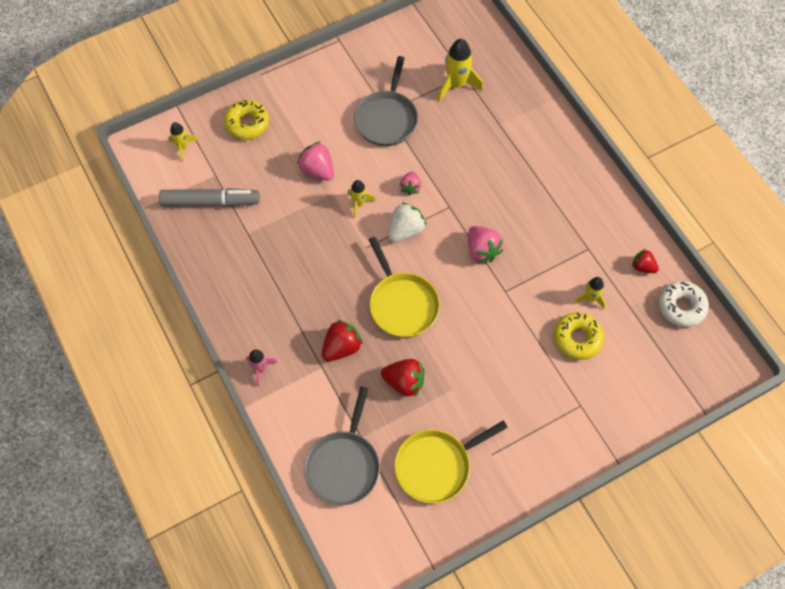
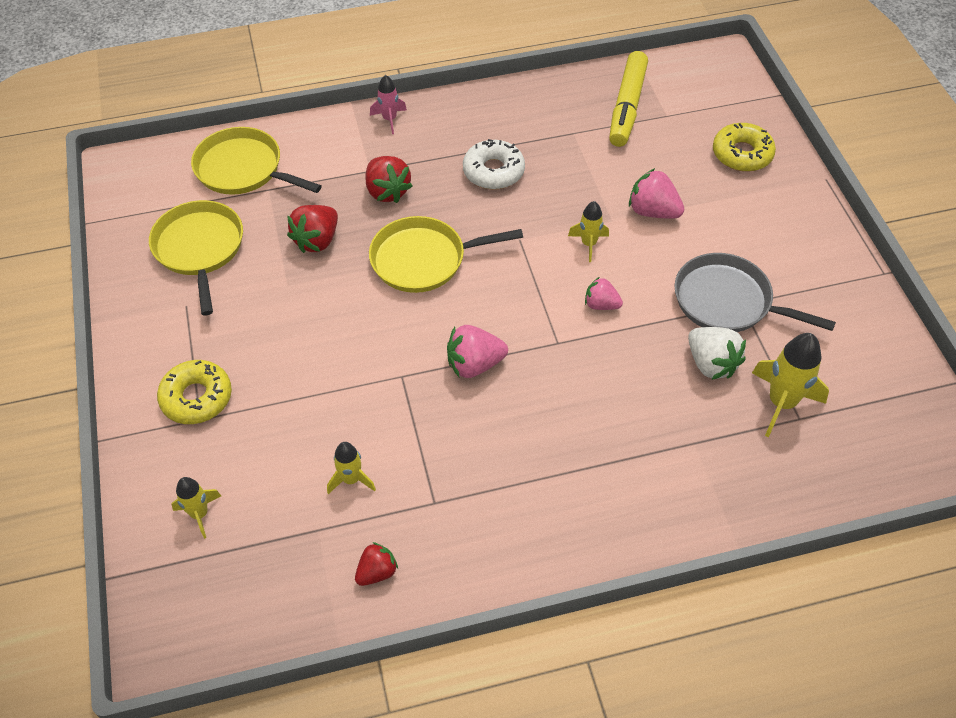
camera: 105 degrees right, 10 degrees down
(182, 147) = (714, 92): yellow rocket -> yellow rocket (199, 514)
(210, 202) = (627, 107): grey marker -> yellow marker
(317, 170) = (653, 211): pink strawberry -> pink strawberry turned 120 degrees counterclockwise
(344, 465) = (243, 169): grey pan -> yellow pan
(405, 230) = (532, 285): white strawberry -> white strawberry (711, 364)
(577, 339) = (295, 444): yellow donut -> yellow donut (196, 398)
(681, 307) = (288, 606): white donut -> white donut (493, 171)

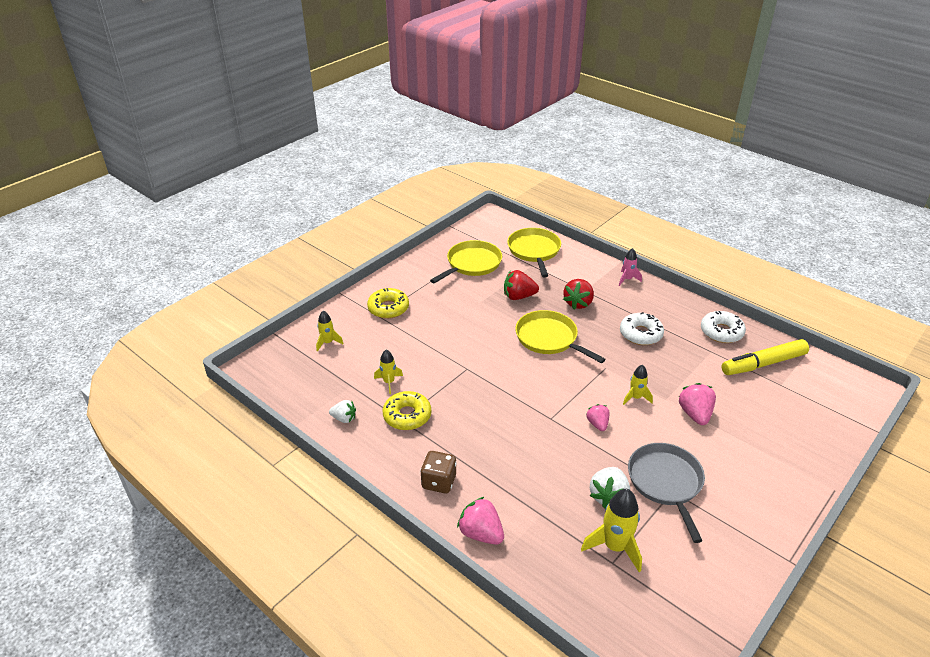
camera: 55 degrees right, 15 degrees down
(377, 572) = (344, 418): red strawberry -> white strawberry
(474, 364) = (501, 392): pink strawberry -> pink strawberry (481, 533)
(552, 104) = (721, 332): none -> white donut
(573, 519) = (439, 482): none -> brown dice
(742, 154) = (797, 435): yellow donut -> yellow donut (407, 416)

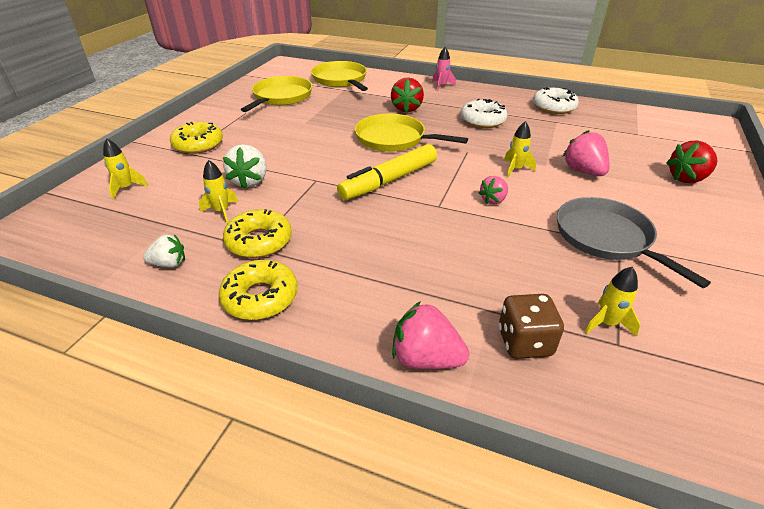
camera: 20 degrees left, 0 degrees up
(394, 461) = (260, 297): none -> yellow donut
(439, 482) = (334, 307): brown dice -> brown dice (524, 342)
(518, 296) = (343, 113): red strawberry -> red strawberry (687, 178)
(597, 424) = (493, 200): pink strawberry -> pink strawberry turned 105 degrees counterclockwise
(608, 496) = (556, 268): white strawberry -> white strawberry (250, 181)
(615, 547) = (606, 323): yellow rocket -> yellow rocket, size x0.59
(763, 364) = (609, 122): yellow marker -> yellow marker (389, 181)

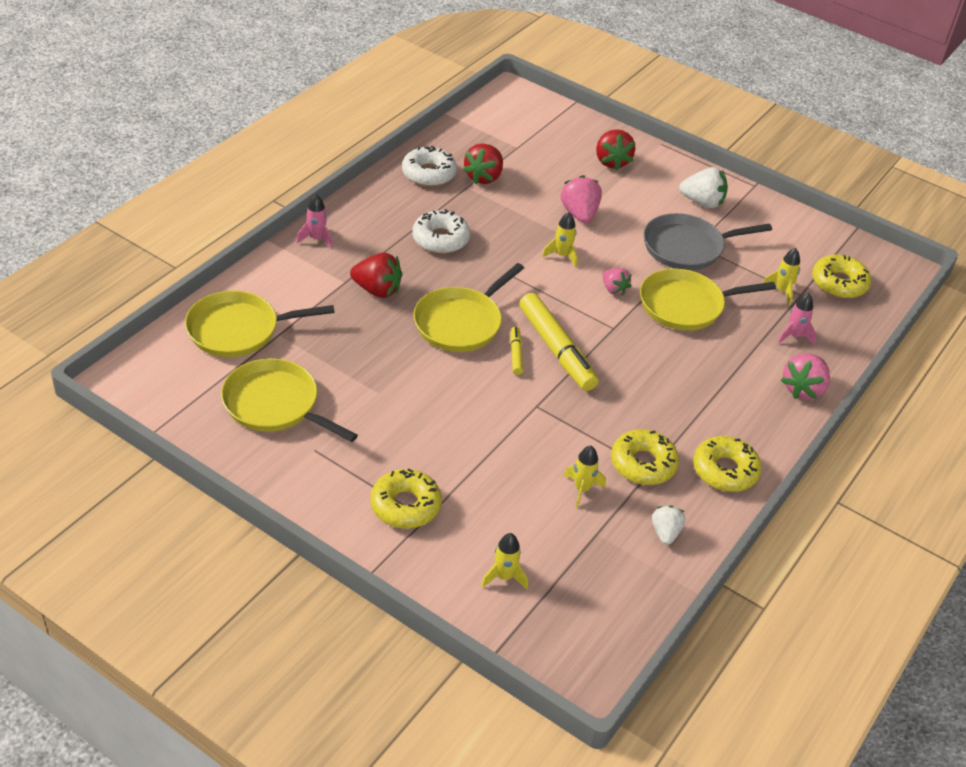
camera: 80 degrees left, 5 degrees up
(250, 181) = (522, 461): white strawberry -> white strawberry (702, 202)
(372, 164) = (516, 354): none -> yellow marker
(508, 246) = (685, 305): none -> yellow pan
(524, 342) = (794, 336): brown dice -> pink rocket
(577, 126) = (484, 177): none -> red strawberry
(583, 171) = (579, 214): pink strawberry -> pink strawberry turned 90 degrees clockwise
(686, 388) = (839, 283): none -> yellow donut

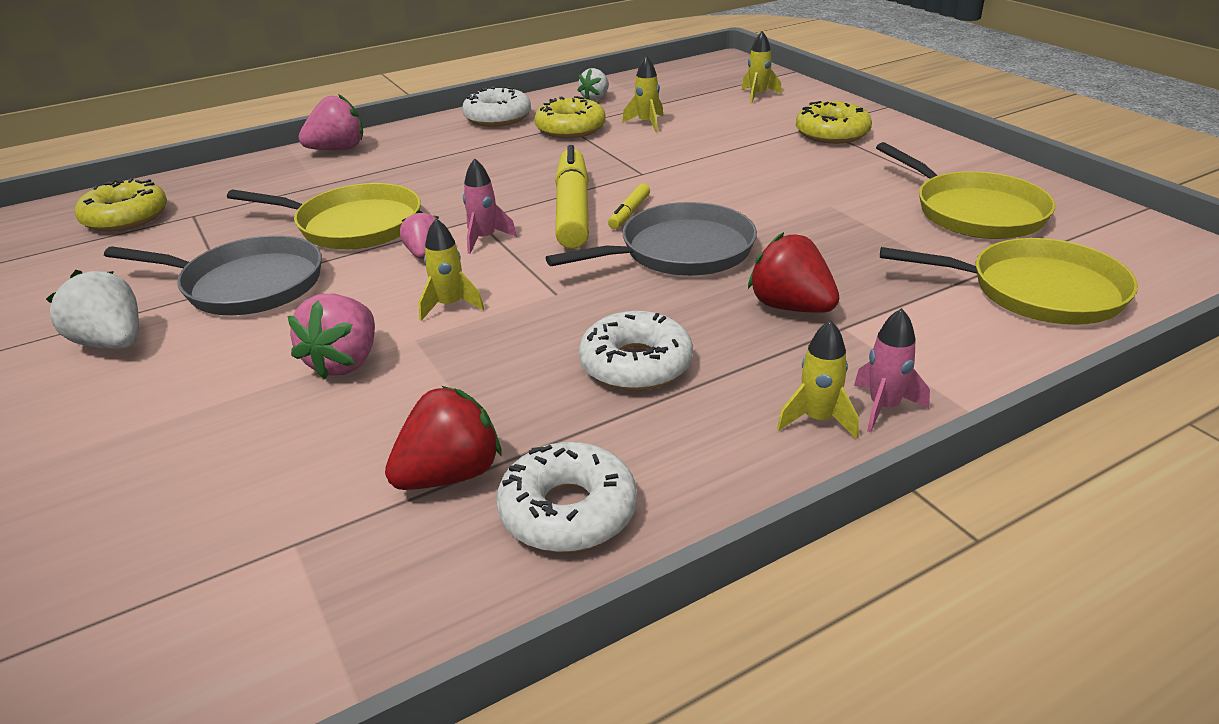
camera: 150 degrees left, 10 degrees down
(460, 323) = (680, 251): yellow pan -> grey pan
(611, 162) = (144, 455): red strawberry -> none
(725, 471) = (497, 117): yellow donut -> white donut
(782, 291) = (209, 221): yellow rocket -> yellow rocket (818, 420)
(794, 336) = (273, 183): pink rocket -> pink rocket (484, 239)

